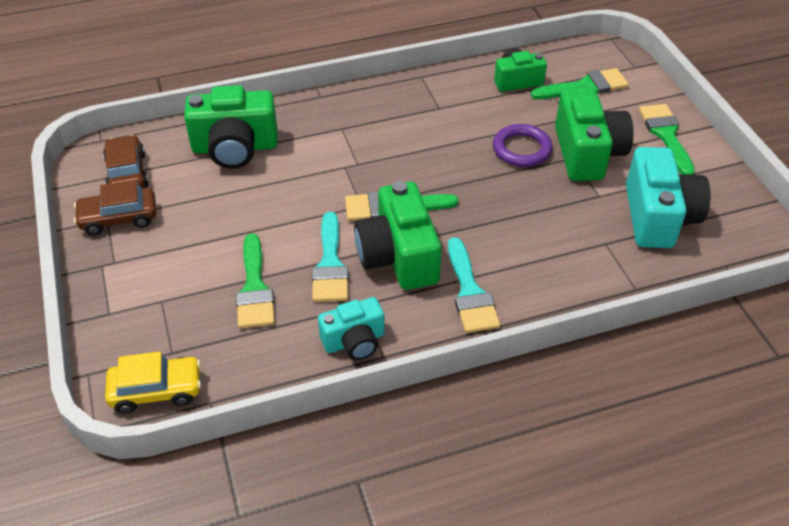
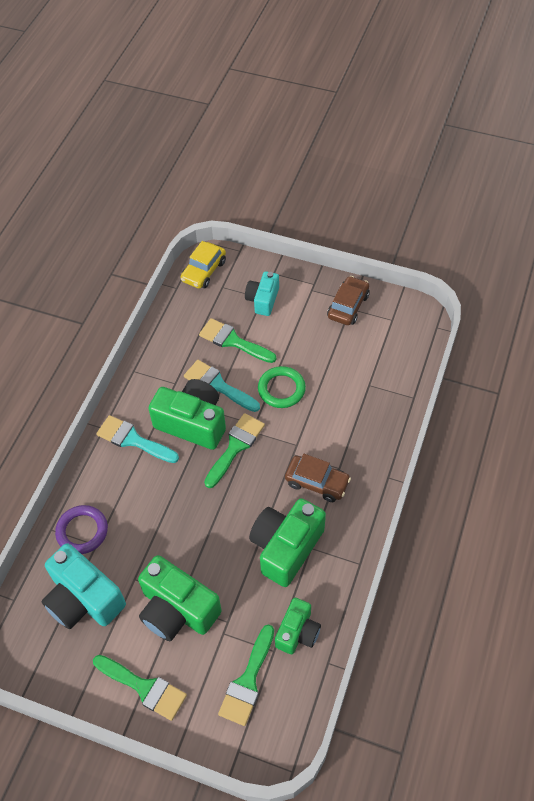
camera: 130 degrees right, 10 degrees up
(127, 173) = (389, 327): brown car -> brown car (317, 482)
(235, 148) = (369, 394): green camera -> green camera (286, 547)
(287, 211) = (281, 389): none -> green ring
(354, 341) = (155, 364): turquoise camera -> turquoise camera (263, 300)
(521, 149) = (219, 567): purple ring -> purple ring (82, 531)

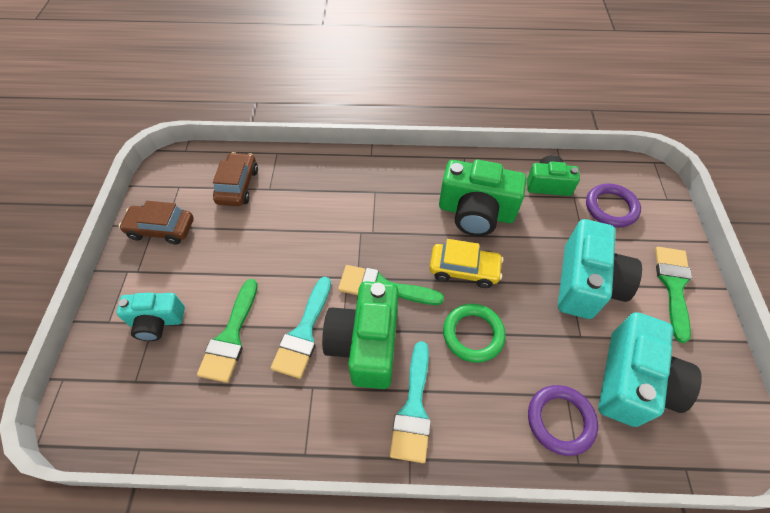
camera: 110 degrees left, 0 degrees up
(177, 609) = (586, 283): green camera -> turquoise camera
(204, 271) = (103, 418): yellow car -> yellow car (464, 269)
(248, 681) = (611, 208): green brush -> purple ring
(281, 389) = (293, 264): green ring -> green ring (473, 334)
(317, 482) = (397, 205): brown car -> brown car (238, 186)

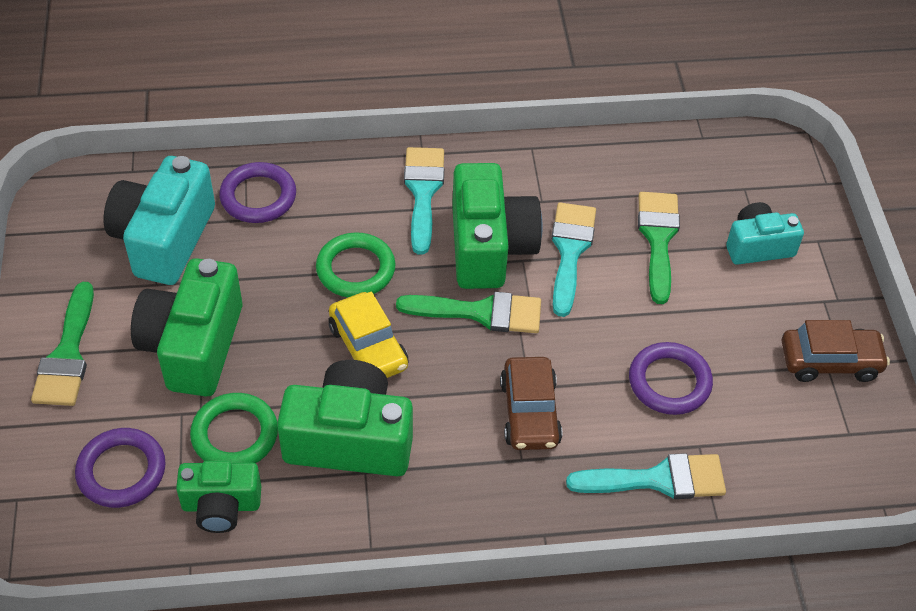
camera: 170 degrees right, 5 degrees down
(238, 186) = (753, 445): brown car -> brown car (530, 412)
(270, 226) = (669, 382): none -> purple ring
(300, 174) = (658, 479): none -> turquoise brush
(464, 269) = (368, 347): yellow car -> yellow car turned 120 degrees counterclockwise
(547, 221) = (235, 435): none -> green ring
(586, 283) = (193, 346): turquoise camera -> green camera

